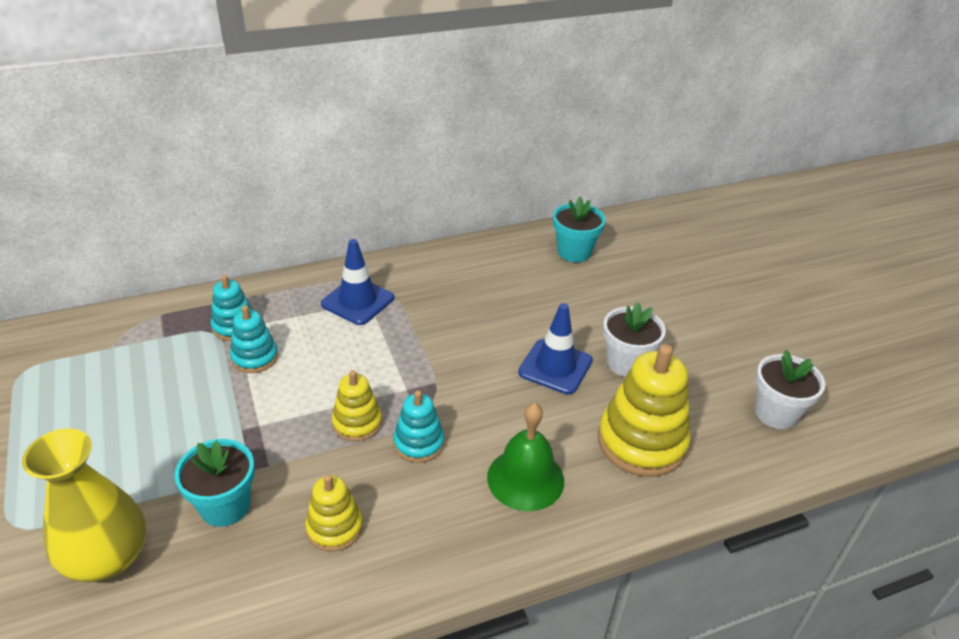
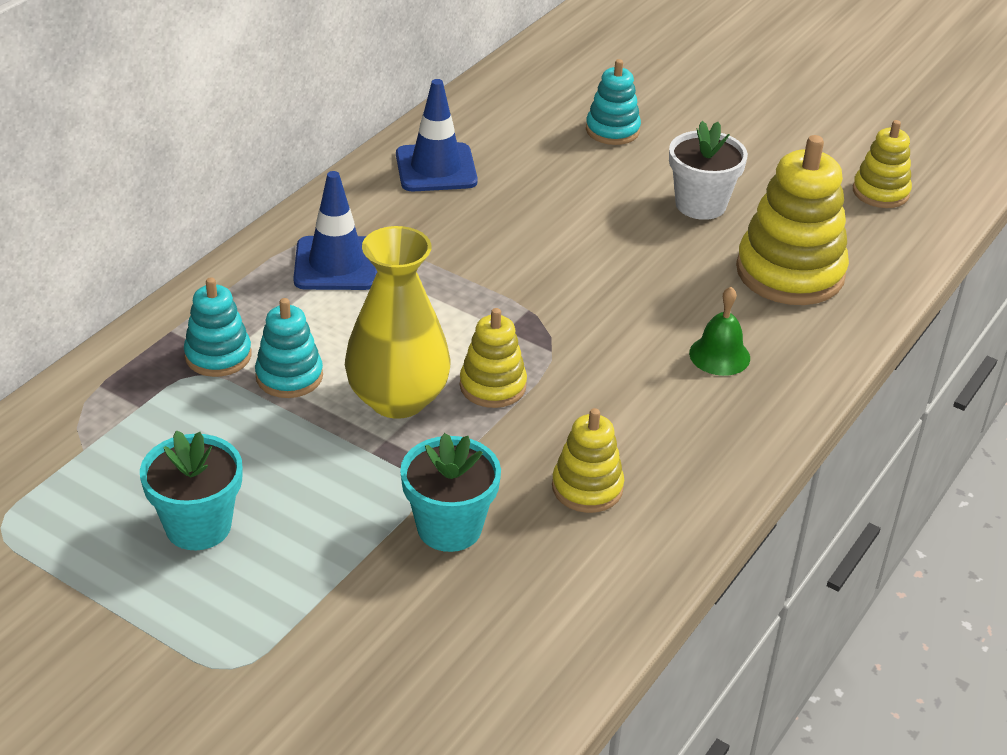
camera: 35 degrees left, 0 degrees up
(107, 558) = (384, 635): yellow vase -> yellow vase (398, 399)
(418, 443) = (580, 374): turquoise stacking toy -> turquoise stacking toy (612, 130)
(525, 478) = (719, 355): green bell -> green bell, size x0.64
(555, 367) = (635, 239): blue traffic cone -> blue traffic cone (436, 168)
(574, 252) = (524, 109): turquoise flower pot -> turquoise flower pot (198, 526)
(775, 413) = (880, 192): white flower pot -> yellow stacking toy

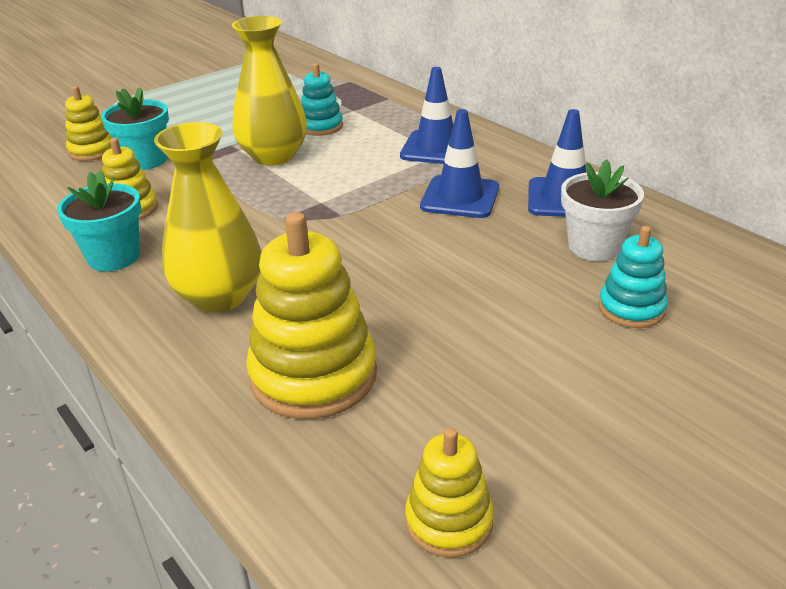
camera: 110 degrees right, 5 degrees down
(198, 526) = (215, 99): turquoise flower pot -> turquoise flower pot (114, 257)
(218, 356) = (355, 109): turquoise stacking toy -> none
(458, 232) = (460, 197): none -> blue traffic cone
(493, 386) = (261, 189): yellow stacking toy -> yellow stacking toy (92, 150)
(700, 205) = (464, 340): white flower pot -> white flower pot (594, 247)
(719, 355) = (219, 296): green bell -> yellow vase

